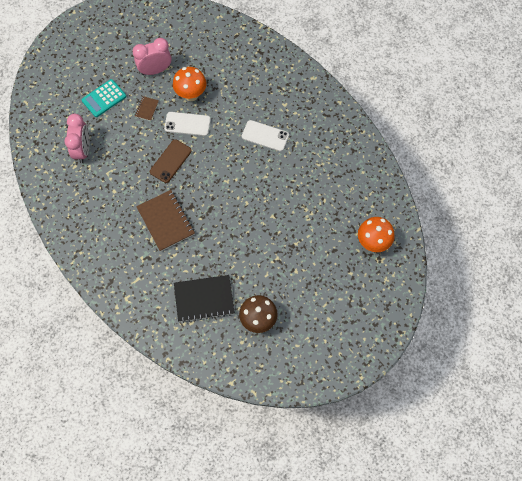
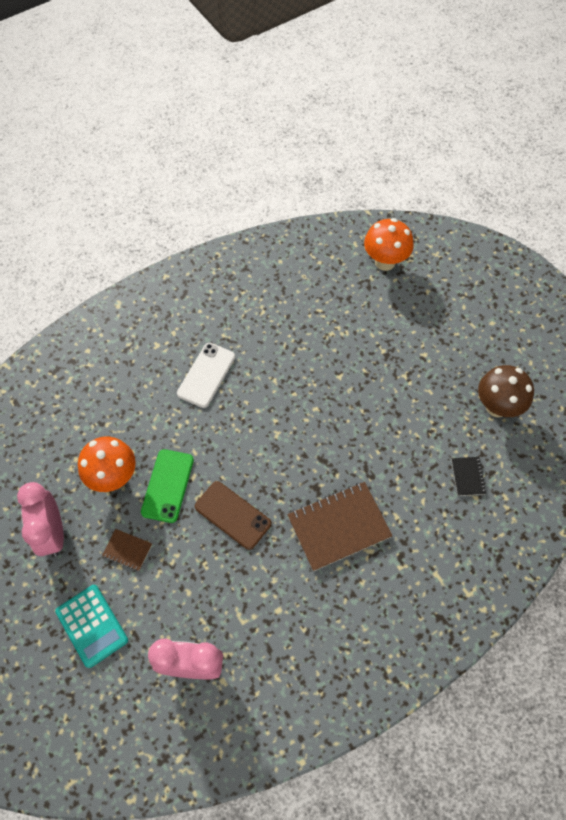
camera: 85 degrees left, 5 degrees down
(187, 124) = (167, 485): white phone -> green phone
(204, 299) = (468, 477): black notebook -> black notebook, size x0.47

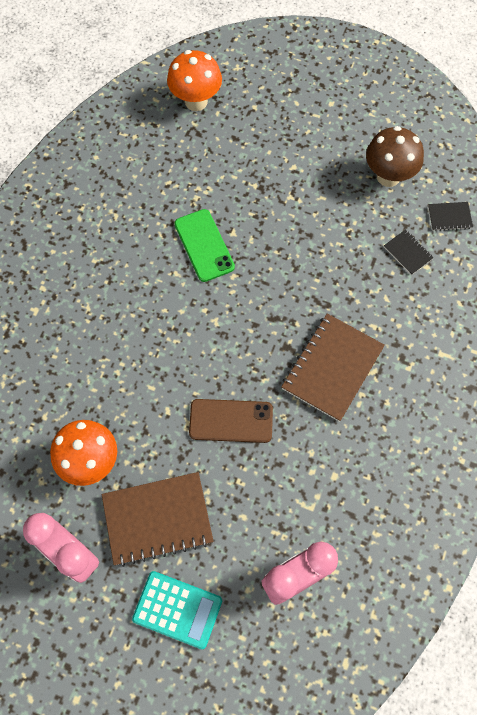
camera: 35 degrees left, 5 degrees up
(127, 550) = (157, 519): brown notebook -> brown notebook, size x2.12
(167, 485) = (149, 435): green phone -> green phone (204, 245)
(206, 375) = (107, 308): white phone -> none
(525, 470) = (449, 217): none -> black notebook

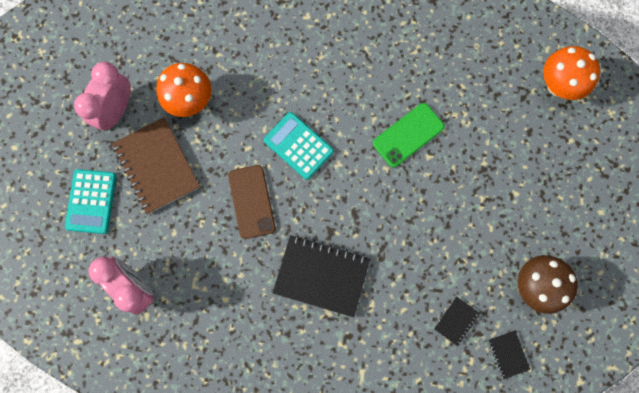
camera: 75 degrees right, 10 degrees up
(182, 356) = (298, 146): none -> turquoise calculator
(332, 368) = (321, 276): brown notebook -> black notebook

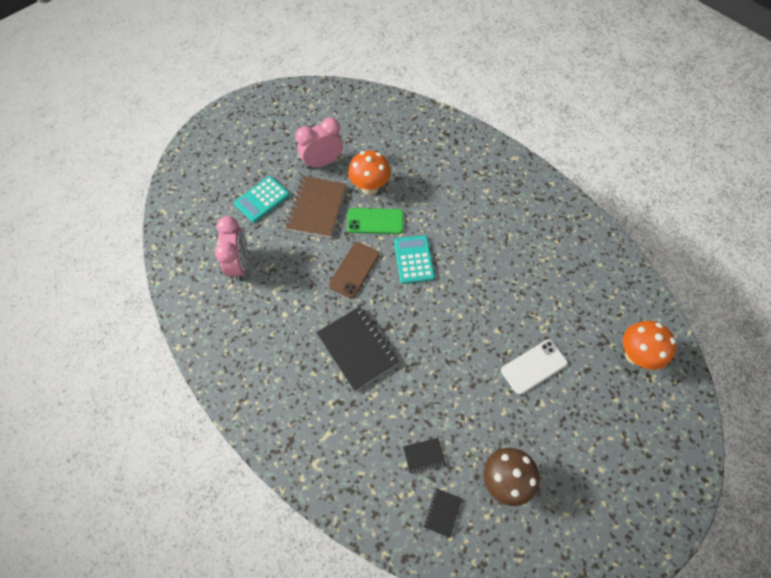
camera: 40 degrees right, 15 degrees down
(408, 135) = (494, 306): green phone -> green phone (375, 221)
(484, 165) = (533, 366): none -> white phone

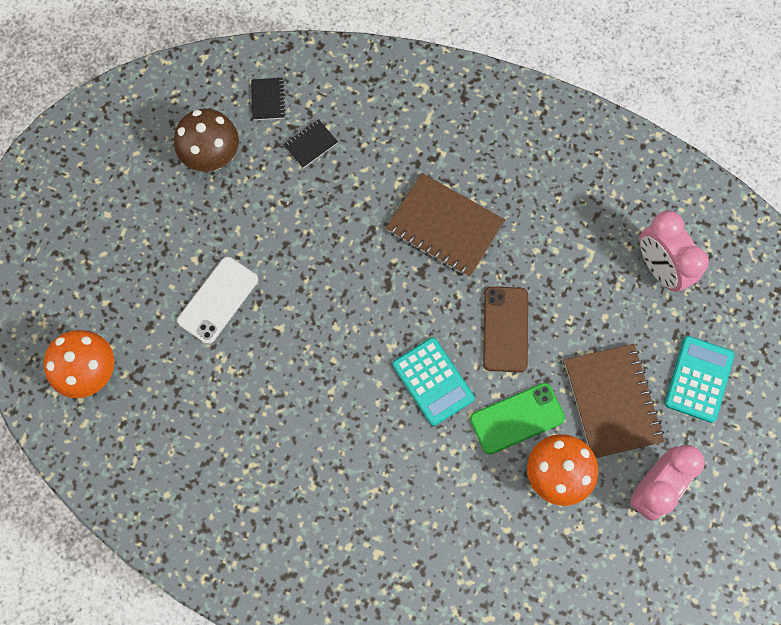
camera: 155 degrees right, 10 degrees up
(357, 349) = (444, 227): black notebook -> brown notebook

